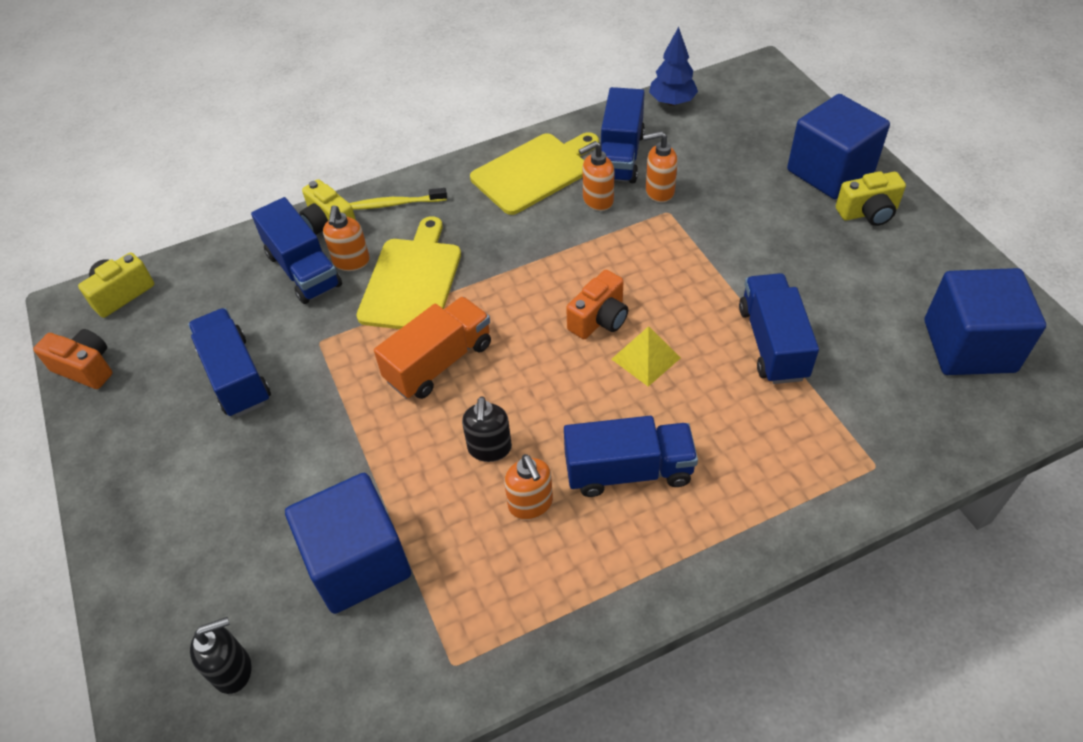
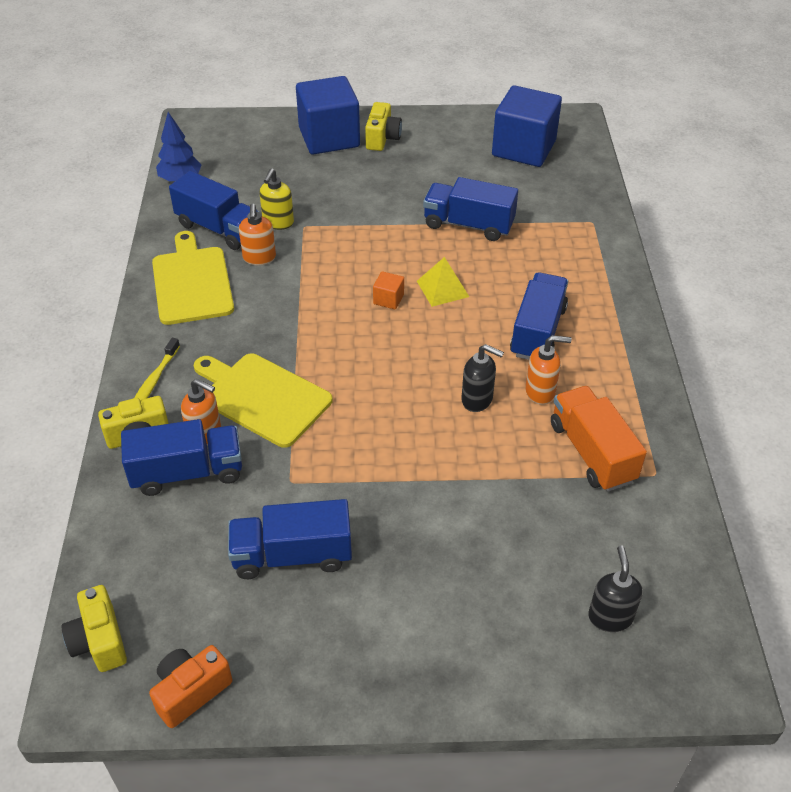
camera: 70 degrees left, 5 degrees down
(358, 562) = (544, 509): blue cube -> none
(439, 362) = (370, 405): orange truck -> orange truck (592, 452)
(599, 319) = (388, 299): orange camera -> orange cube
(659, 191) = (278, 223): orange soap dispenser -> yellow soap dispenser

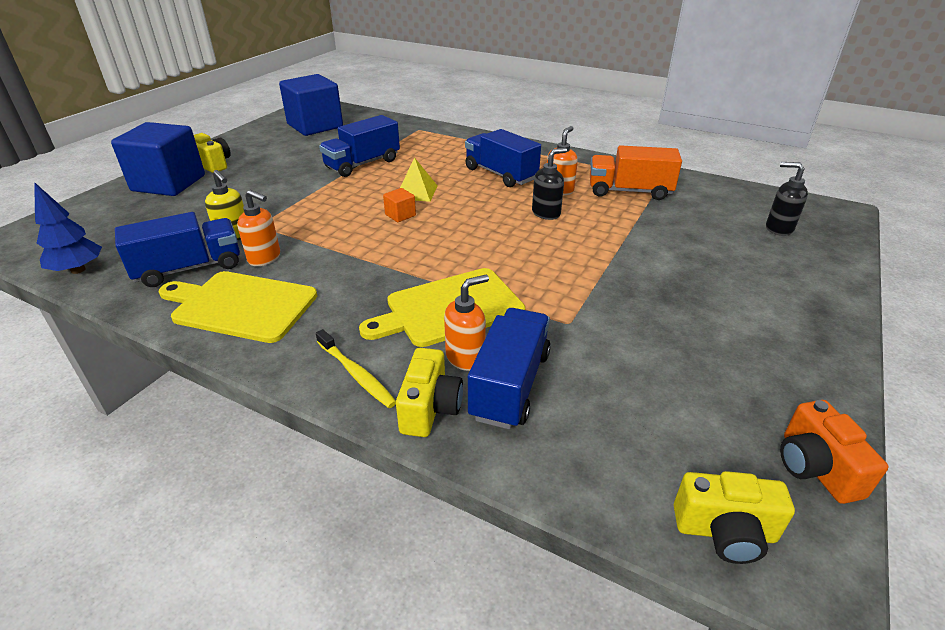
camera: 60 degrees left, 10 degrees down
(292, 555) = (660, 347): blue truck -> none

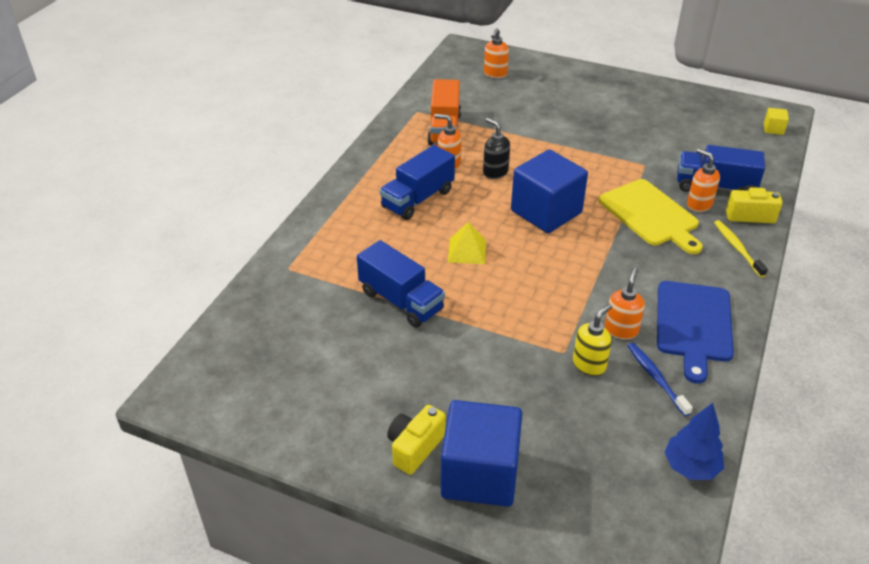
camera: 95 degrees left, 5 degrees up
(189, 268) = (656, 378): blue truck -> blue toothbrush
(241, 305) = (693, 325): yellow cutting board -> blue cutting board
(315, 126) = (268, 373): blue cube -> blue cube (546, 212)
(356, 374) = (737, 248): yellow toothbrush -> yellow toothbrush turned 60 degrees counterclockwise
(400, 215) = (518, 256): orange cube -> none
(725, 532) = (773, 129): yellow camera -> yellow cube
(778, 228) = (495, 74): black soap dispenser -> orange soap dispenser
(815, 468) = (723, 102): orange camera -> none

